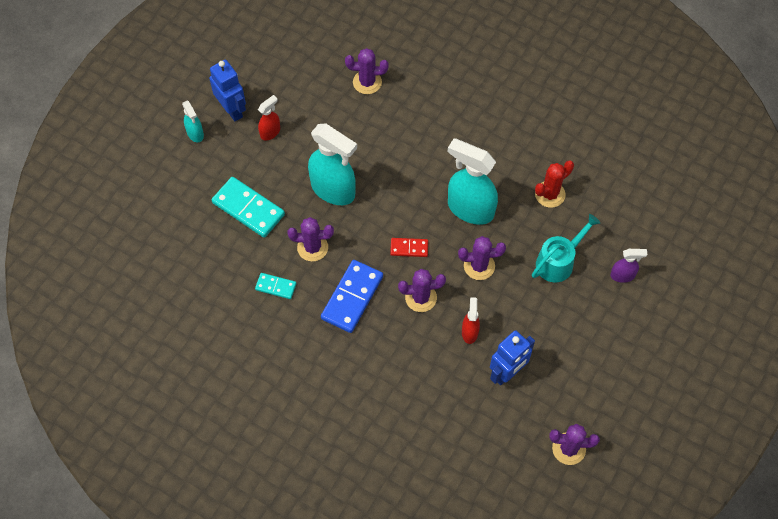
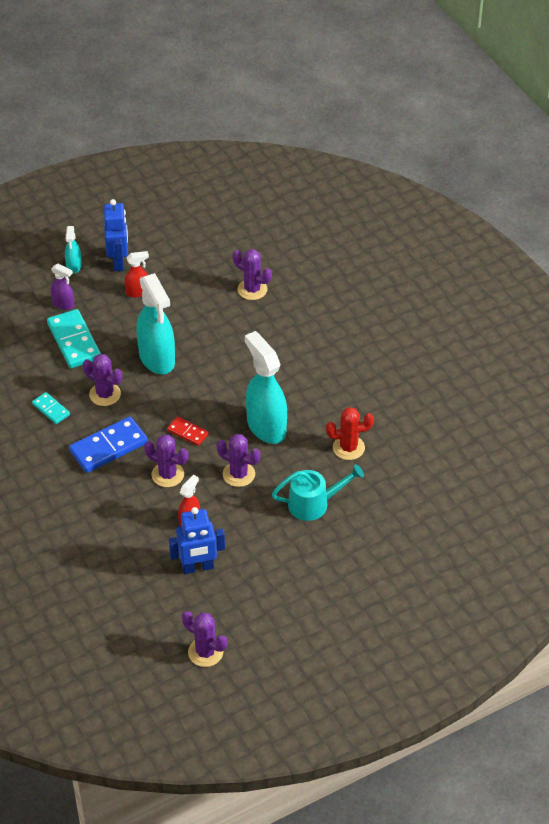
camera: 30 degrees right, 15 degrees down
(622, 275) = (365, 542): purple spray bottle -> purple spray bottle (63, 304)

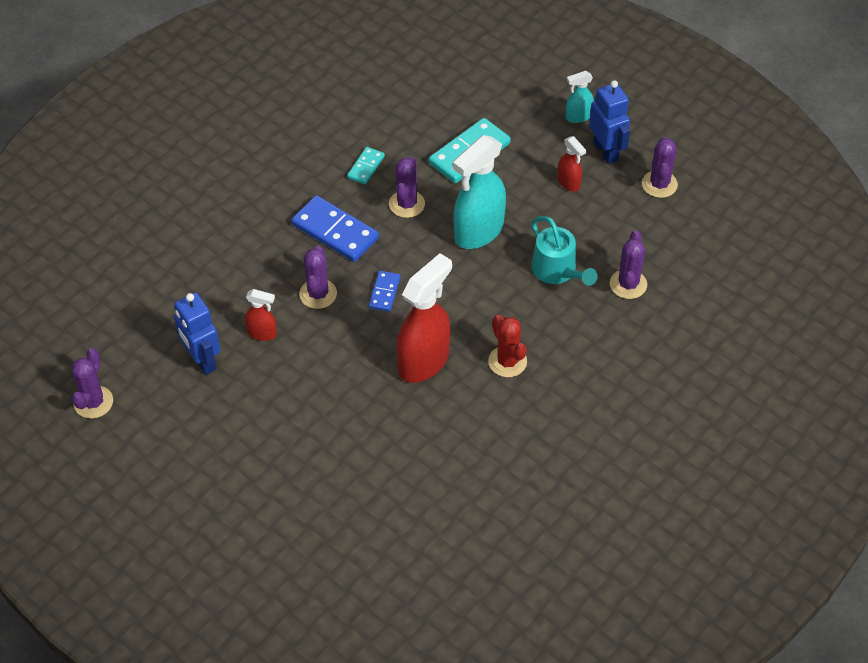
camera: 70 degrees right, 5 degrees up
(63, 304) = (518, 127): purple spray bottle -> none
(118, 261) = (606, 151): blue robot -> blue robot turned 90 degrees counterclockwise
(187, 432) = (384, 292): red domino -> blue domino
(239, 474) = (344, 357): purple cactus -> purple cactus (659, 184)
(266, 426) = (424, 361): turquoise spray bottle -> red spray bottle
(314, 503) = (330, 441): turquoise watering can -> turquoise watering can (558, 271)
(348, 448) = (426, 450): red cactus -> red cactus (507, 361)

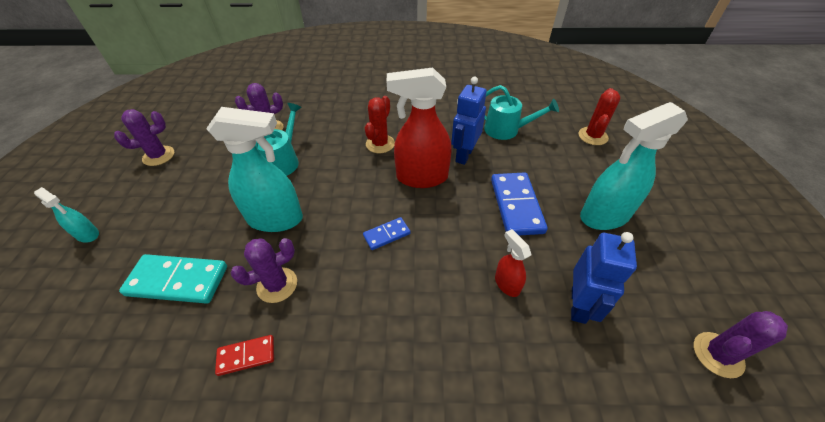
camera: 130 degrees left, 5 degrees down
(237, 458) = (604, 216): none -> turquoise spray bottle
(318, 294) = (431, 276): purple cactus -> none
(322, 565) = (593, 136): none -> red cactus
(335, 231) = (353, 316): blue domino -> blue domino (516, 205)
(366, 167) = (246, 355): turquoise domino -> red domino
(415, 492) = (507, 130): none -> turquoise watering can
(569, 183) = (183, 199): red spray bottle -> none
(606, 151) = (132, 197): blue robot -> blue robot (464, 155)

